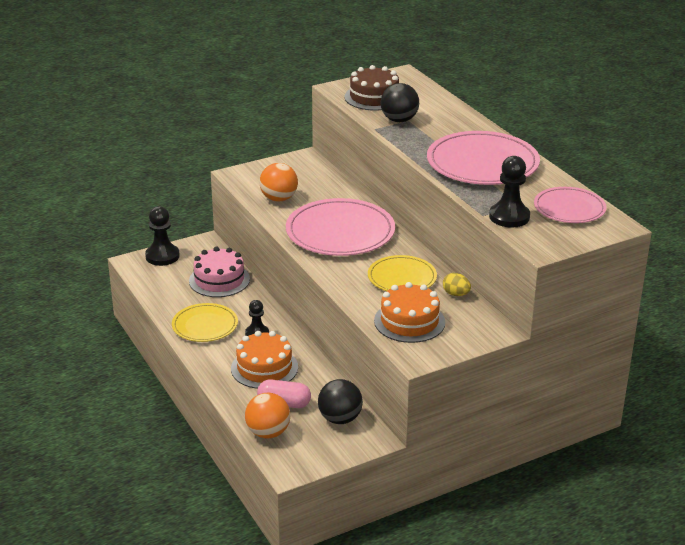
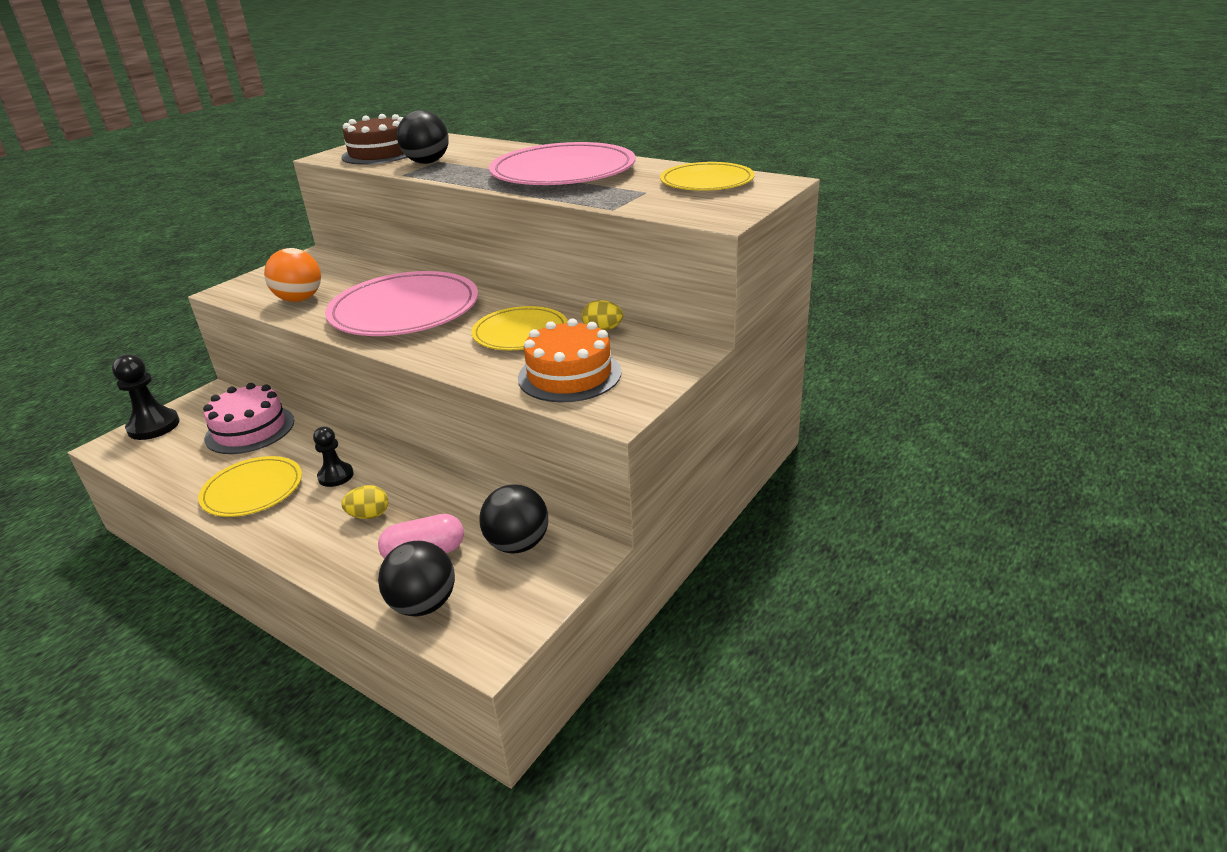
camera: 25 degrees left, 0 degrees up
(264, 368) = (369, 515): orange cake -> yellow egg
(268, 433) = (423, 604): orange ball -> black ball
(509, 217) = (647, 203): black pawn -> none
(569, 208) = (706, 181): pink plate -> yellow plate

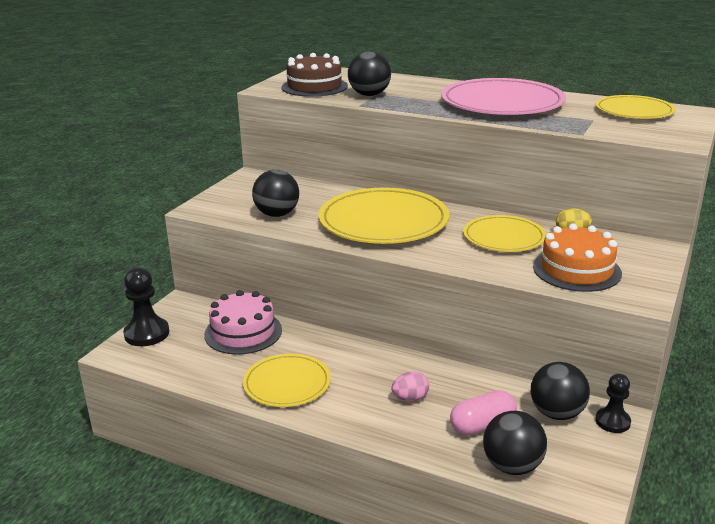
camera: 10 degrees left, 5 degrees down
(300, 299) = (277, 214): orange ball -> black ball
(336, 476) = (355, 367): black pawn -> black pawn (612, 421)
(369, 515) = (410, 398): yellow egg -> pink egg
(404, 310) = (383, 221): pink plate -> yellow plate

